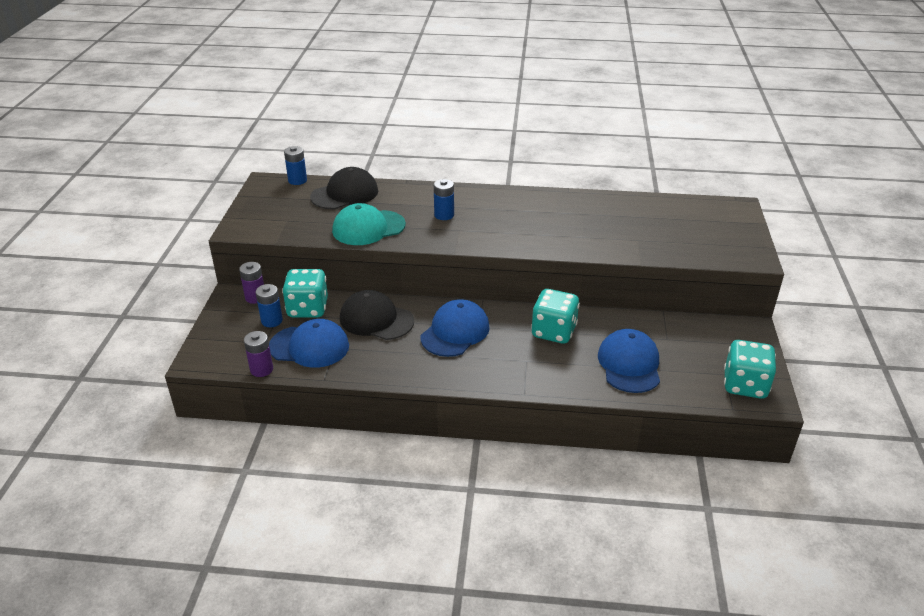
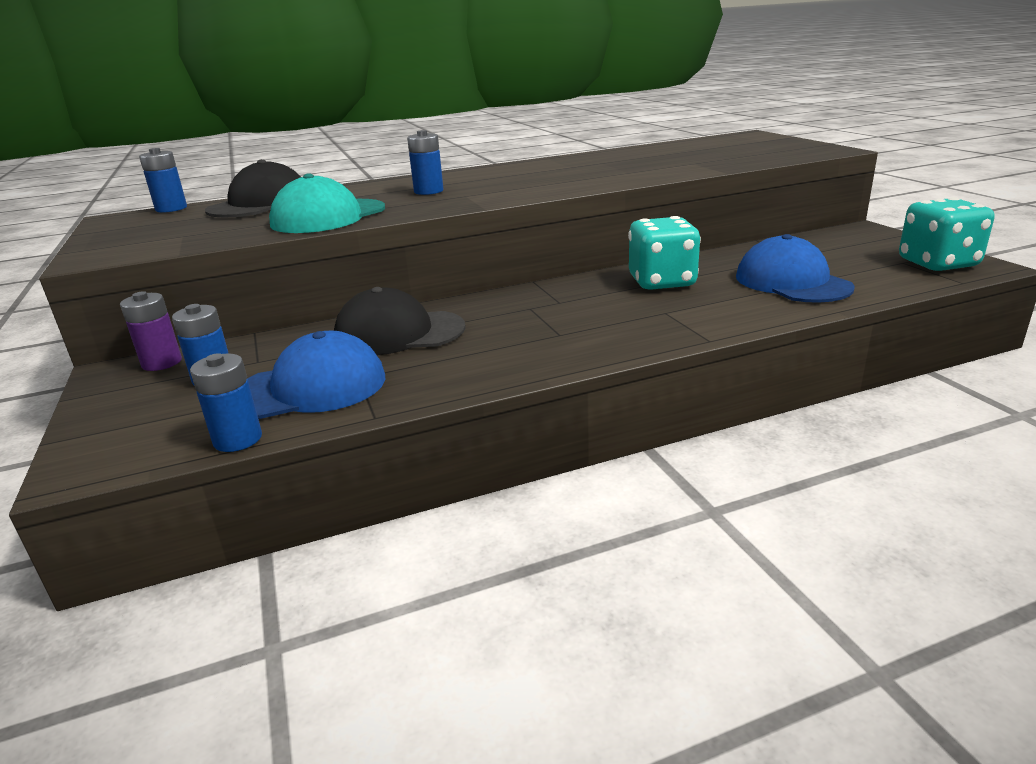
camera: 25 degrees left, 10 degrees down
(261, 369) = (238, 439): purple battery -> blue battery
(308, 309) = (271, 351): turquoise dice -> none
(455, 332) = (533, 314): blue cap -> none

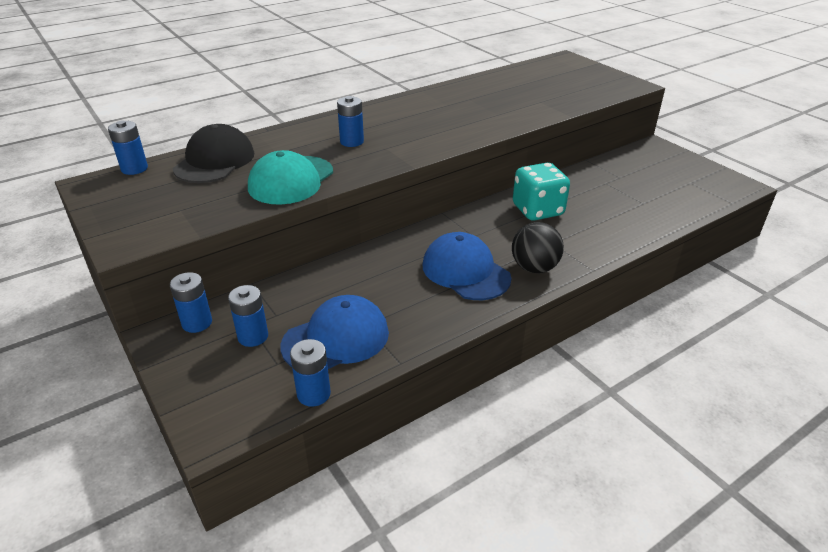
camera: 15 degrees left, 10 degrees up
(162, 363) = (197, 323): purple battery -> blue battery
(399, 333) = (370, 277): black cap -> none
(624, 334) = (534, 268): none -> black ball
(792, 282) = (626, 207): blue cap -> blue cap (465, 271)
(938, 263) = (712, 184): turquoise dice -> none

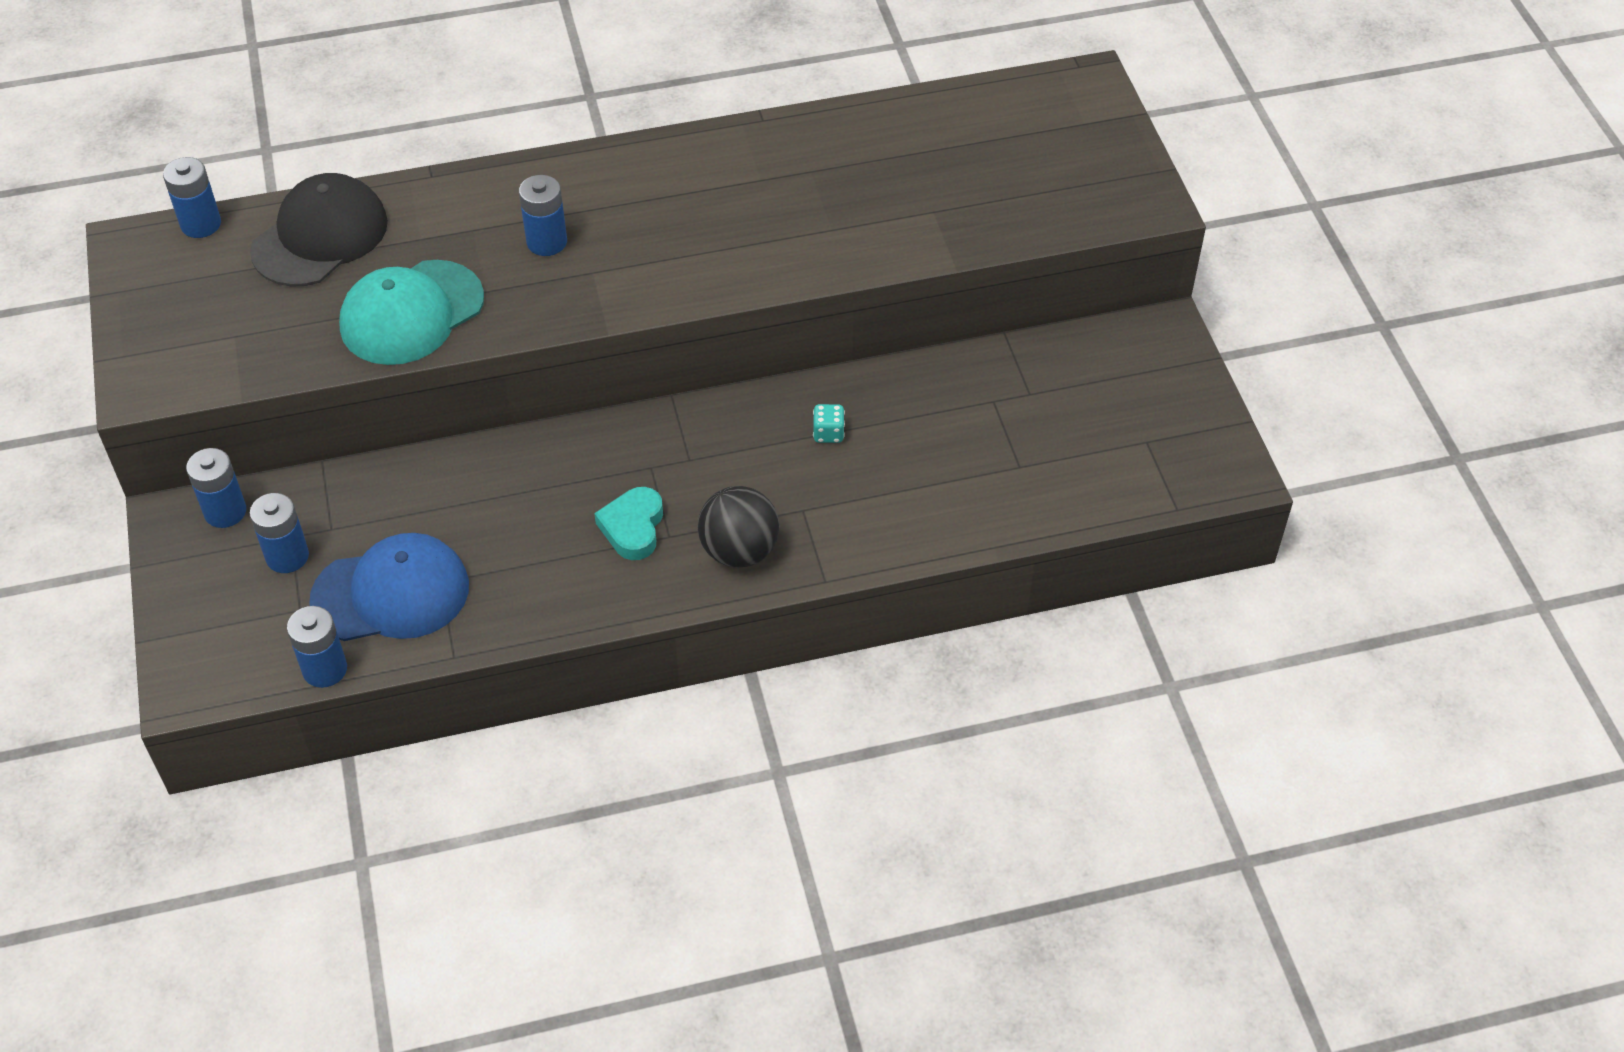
camera: 20 degrees right, 15 degrees up
(465, 271) = (633, 527): blue cap -> turquoise heart
(537, 210) = (828, 433): turquoise dice -> turquoise dice, size x0.40

